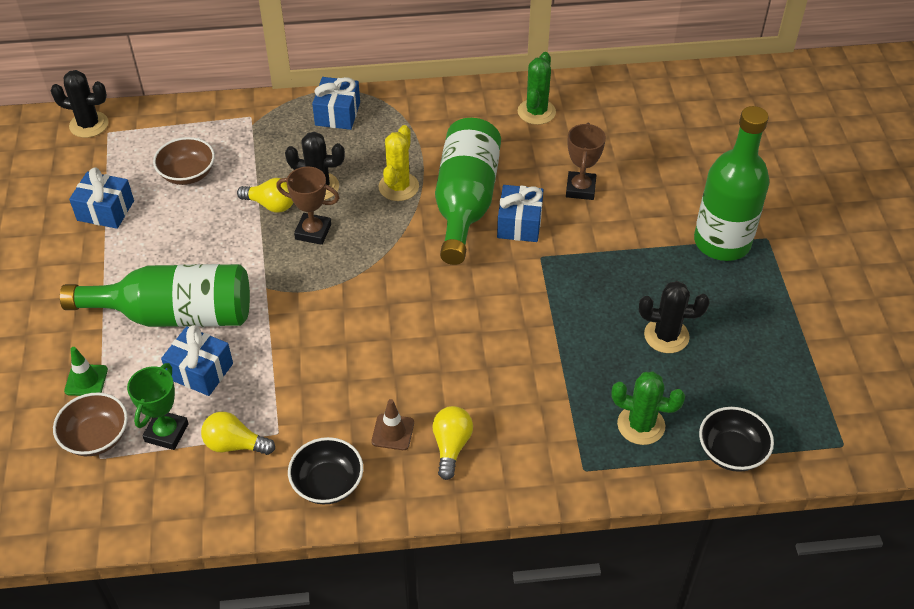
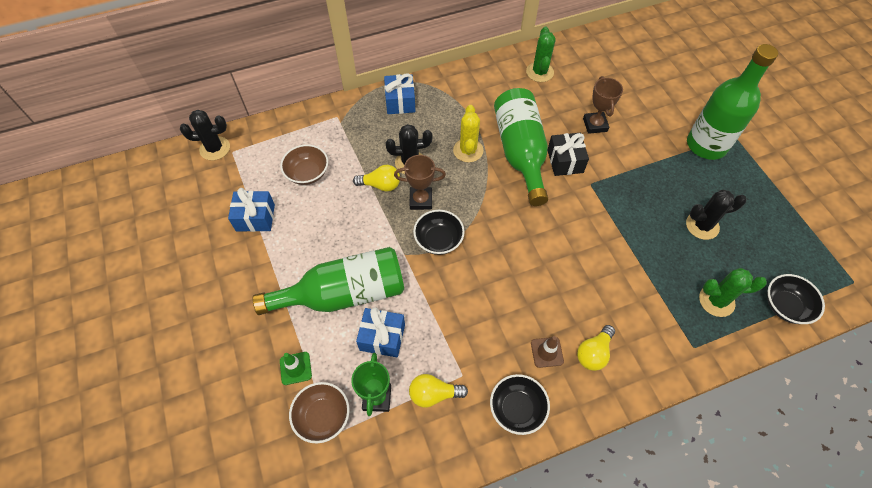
camera: 15 degrees left, 10 degrees up
(315, 281) = (438, 240): none -> black bowl
(451, 446) = (593, 353): yellow light bulb -> yellow light bulb turned 135 degrees counterclockwise
(519, 224) = (565, 161): blue gift -> black gift

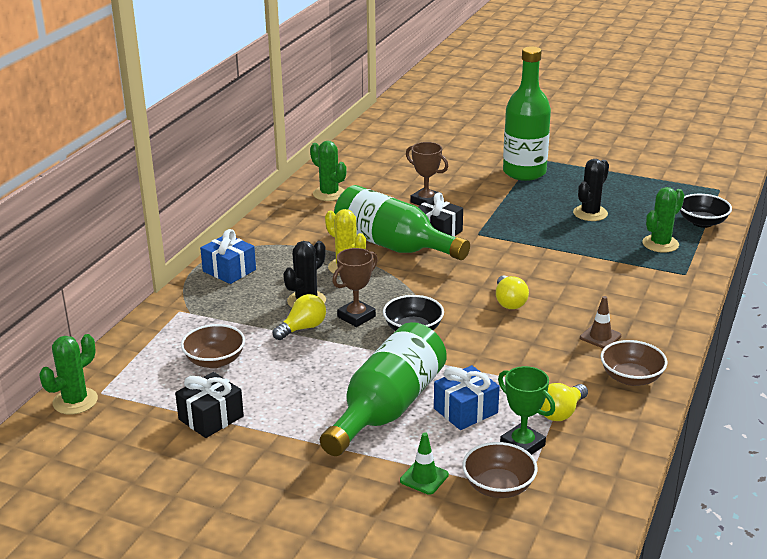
camera: 45 degrees left, 30 degrees down
(215, 148) = (75, 401): black cactus -> green cactus
(255, 217) = (211, 418): blue gift -> black gift
(517, 408) = (631, 378): black bowl -> brown bowl
(593, 353) = (630, 317): yellow light bulb -> yellow light bulb (509, 302)

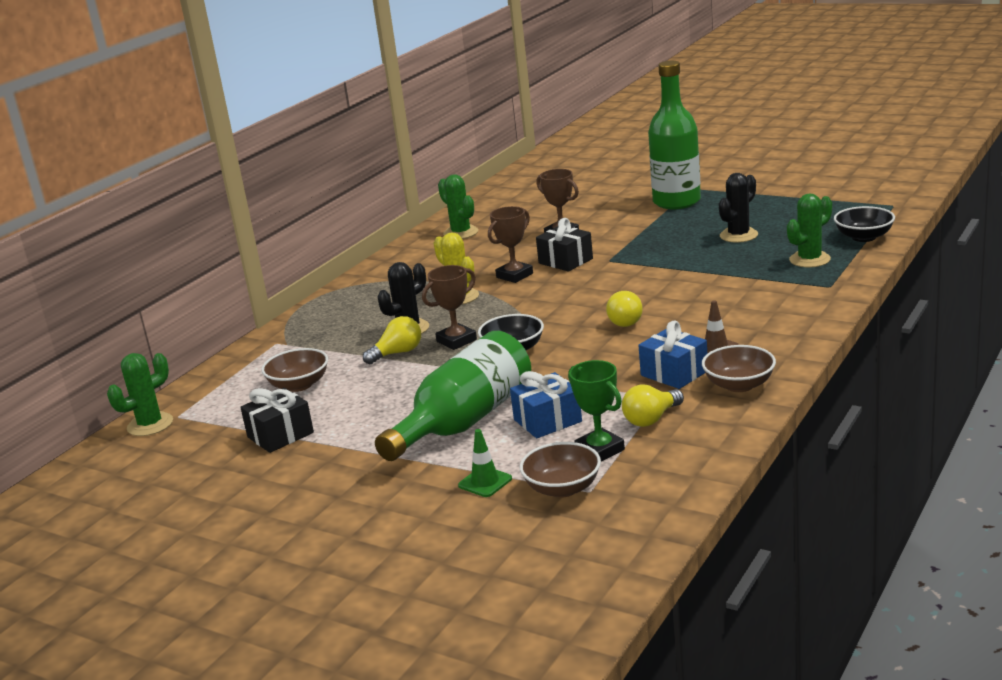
camera: 10 degrees right, 5 degrees down
(229, 270) = (337, 305): blue gift -> blue gift (674, 373)
(393, 245) = (514, 275): green bottle -> brown trophy

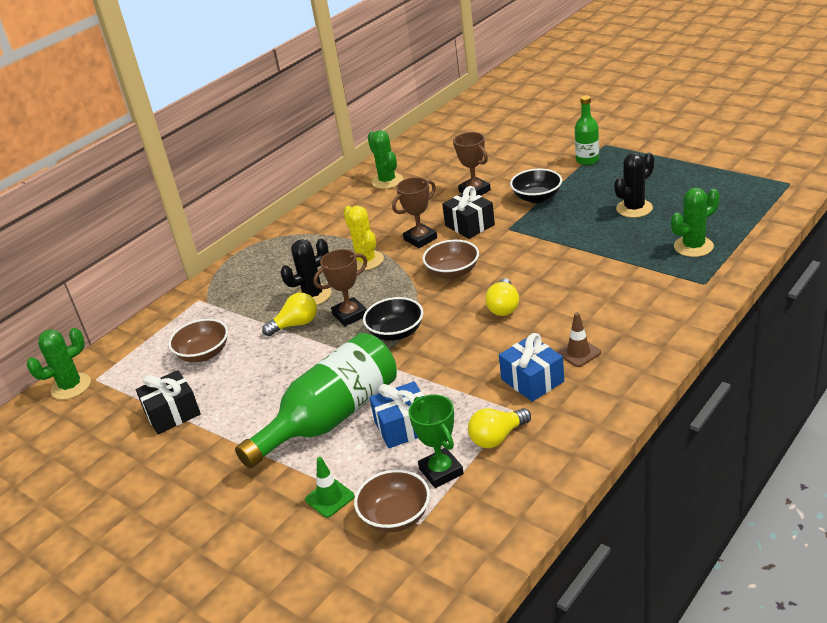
camera: 10 degrees right, 10 degrees up
(676, 202) = (587, 160): green bottle -> green bottle, size x0.52
(739, 385) = (588, 403): brown bowl -> brown bowl (453, 272)
(864, 237) = (752, 222): black bowl -> black bowl (537, 197)

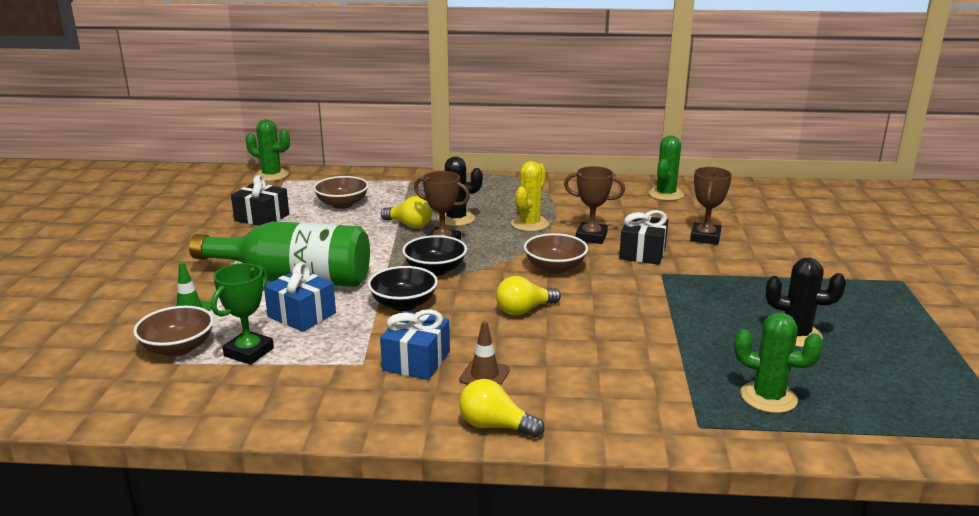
camera: 50 degrees right, 10 degrees down
(497, 437) = (314, 367): yellow light bulb -> yellow light bulb (495, 426)
(537, 197) = (738, 272): black bowl -> black bowl (403, 304)
(587, 160) = (853, 279): green bottle -> none

